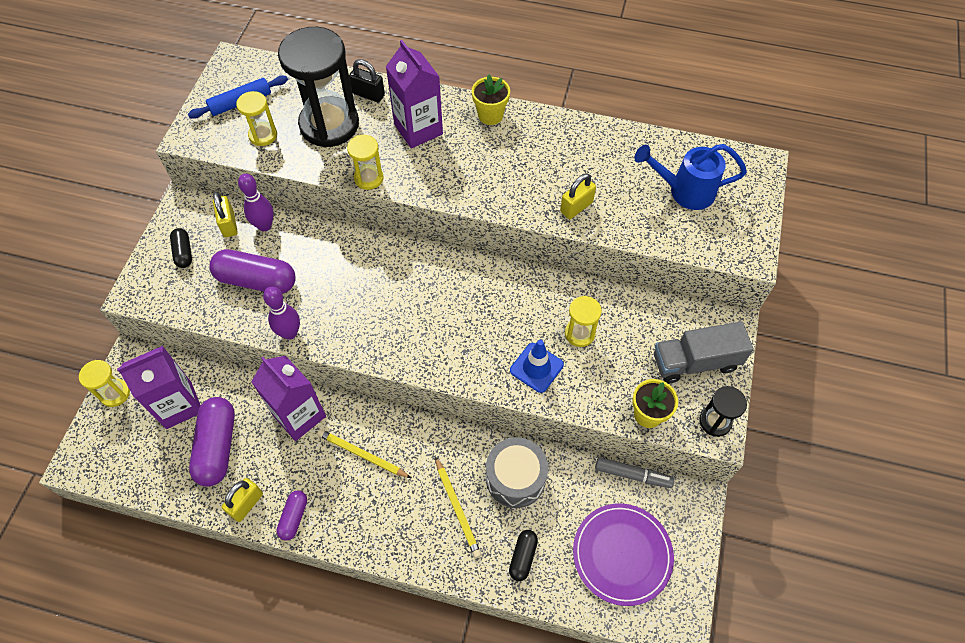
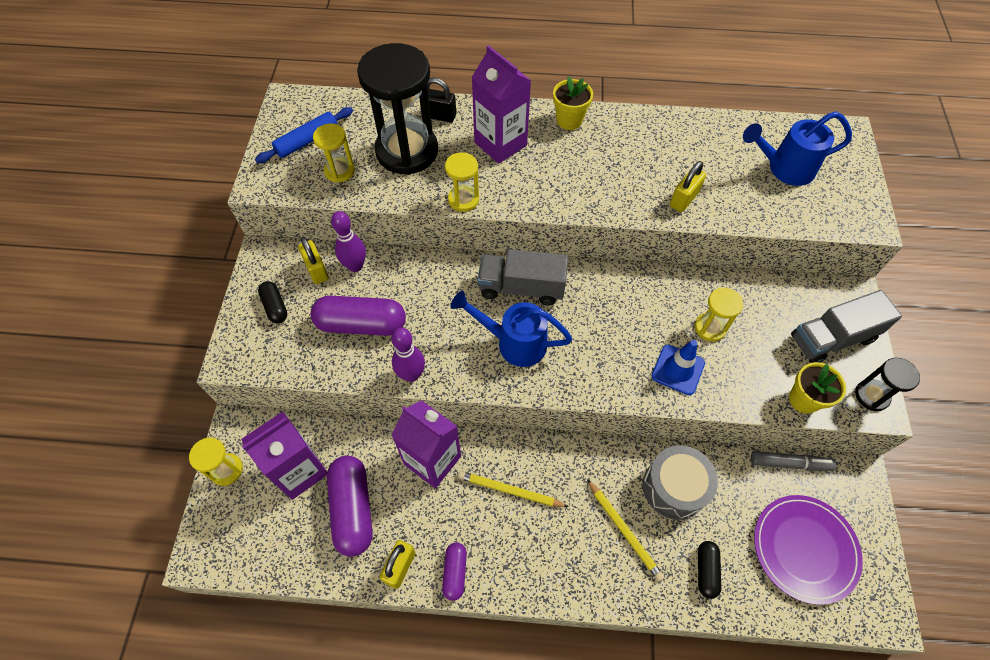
camera: 10 degrees left, 0 degrees up
(391, 319) = (514, 342): none -> blue watering can
(412, 269) = (521, 288): none -> grey truck

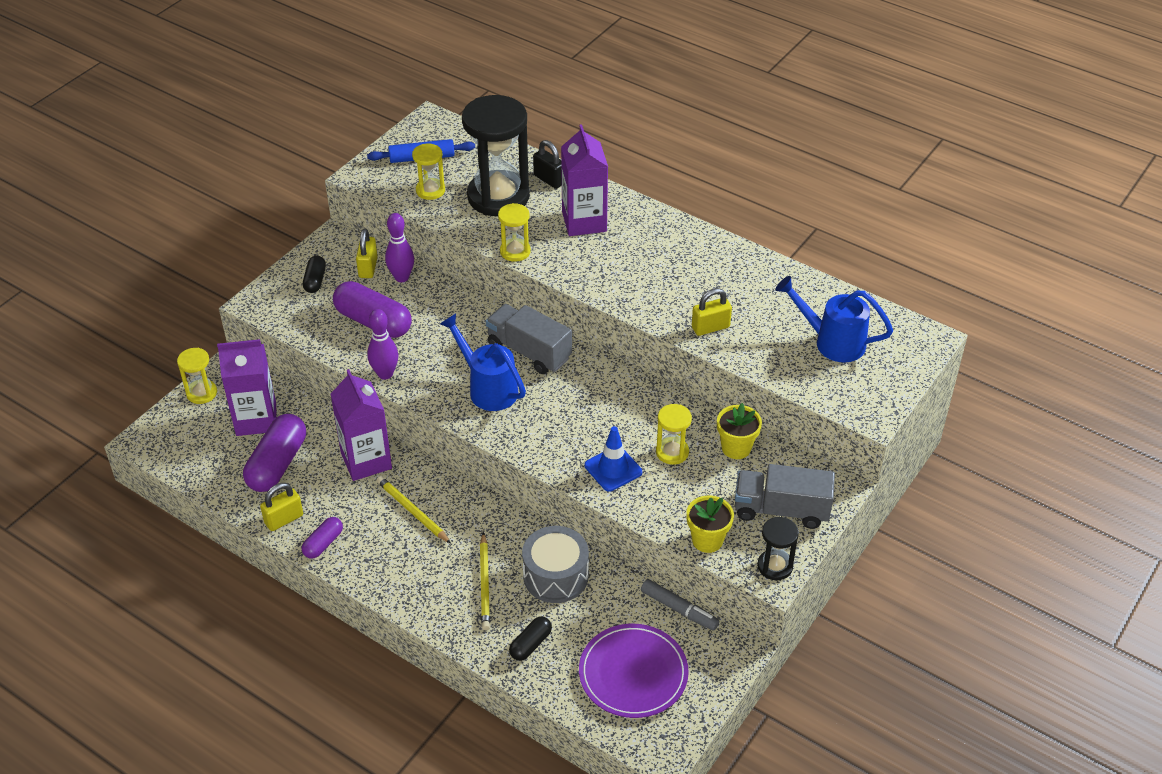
camera: 30 degrees right, 15 degrees down
(569, 120) = (663, 226): yellow flower pot -> yellow flower pot (736, 448)

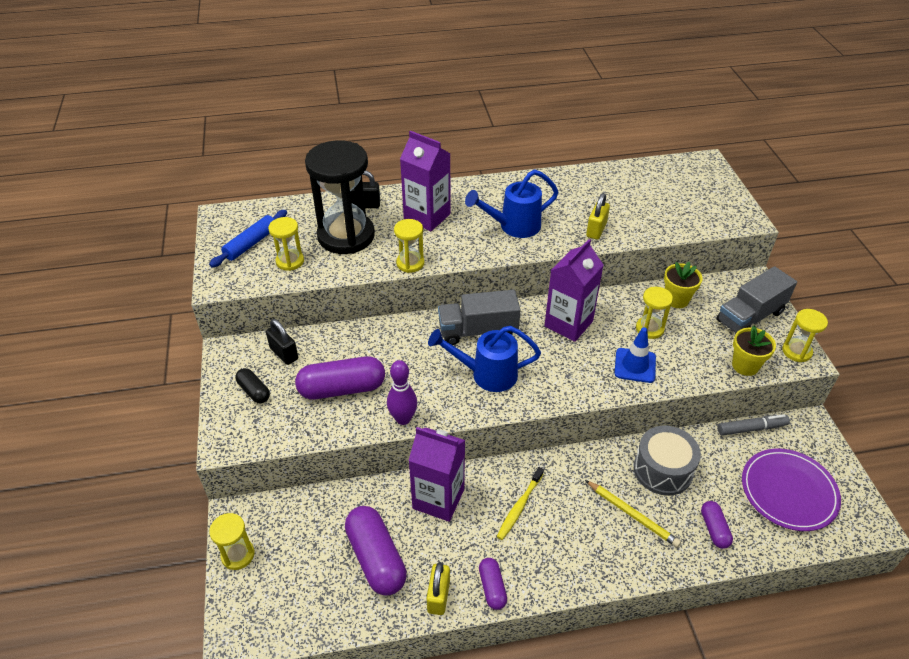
camera: 45 degrees left, 0 degrees up
(256, 419) = (312, 538): purple carton -> purple carton (568, 324)
(368, 267) = (284, 353): yellow padlock -> black padlock
(402, 277) = (320, 343): purple bowling pin -> none
(412, 511) = (519, 507): yellow pencil -> yellow toothbrush
(530, 644) = (714, 529): black capsule -> purple capsule
(775, 566) = (796, 351): black hourglass -> yellow hourglass
(832, 342) = (667, 195): blue watering can -> blue watering can (514, 226)

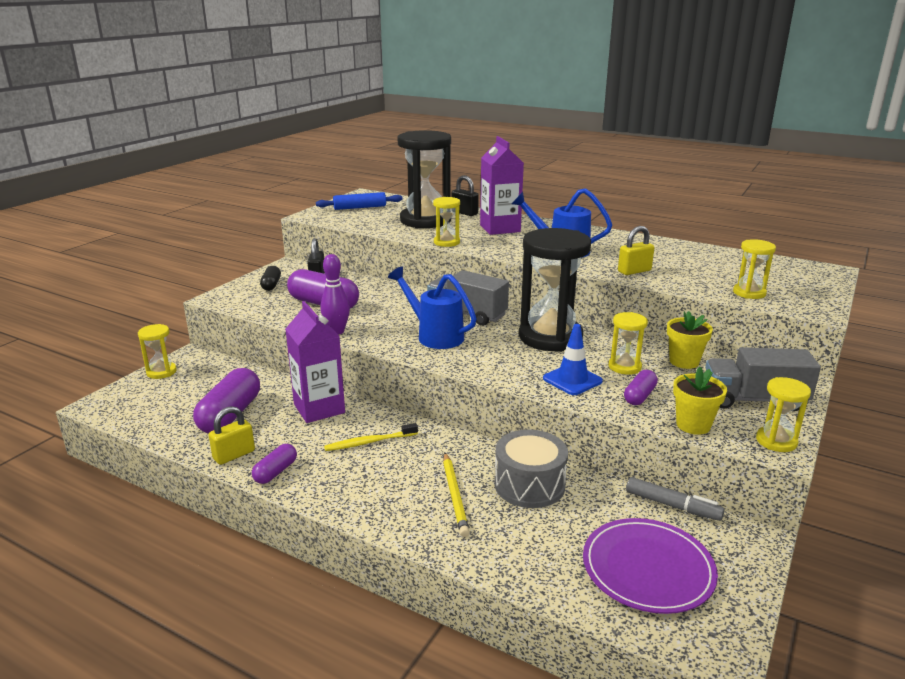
camera: 40 degrees right, 20 degrees down
(290, 261) = (369, 220): yellow hourglass -> yellow hourglass (749, 293)
(568, 324) = (550, 337): purple carton -> black hourglass
(714, 529) = (519, 547): purple capsule -> purple capsule (639, 396)

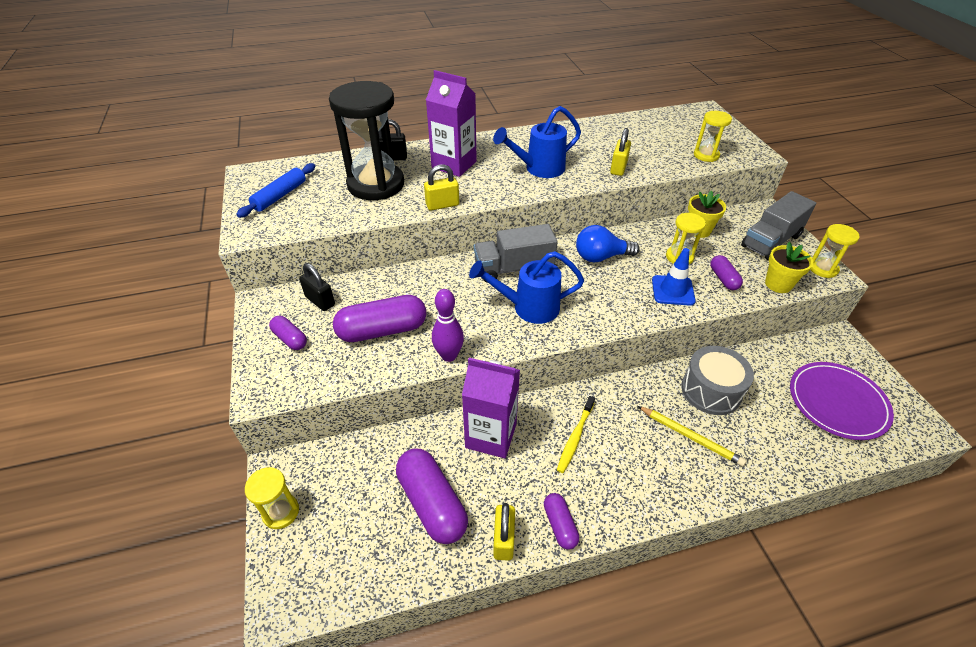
camera: 45 degrees left, 20 degrees up
(271, 285) = (290, 339): black capsule -> purple capsule
(446, 242) = (442, 205): yellow hourglass -> yellow padlock
(550, 337) = (601, 257): black hourglass -> blue light bulb
(672, 506) = (786, 346): grey marker -> none

